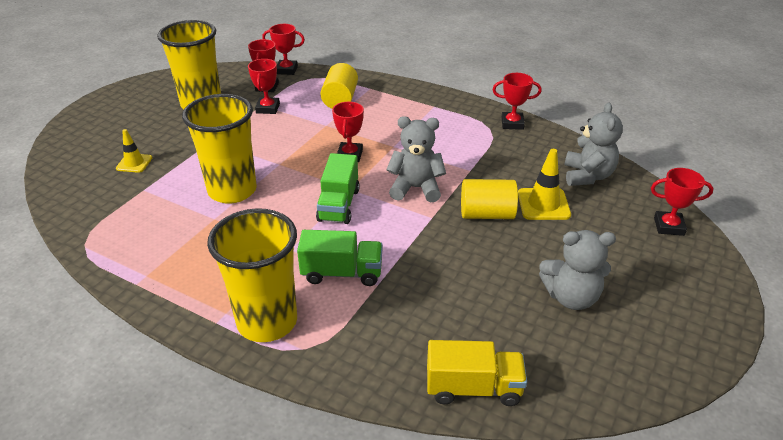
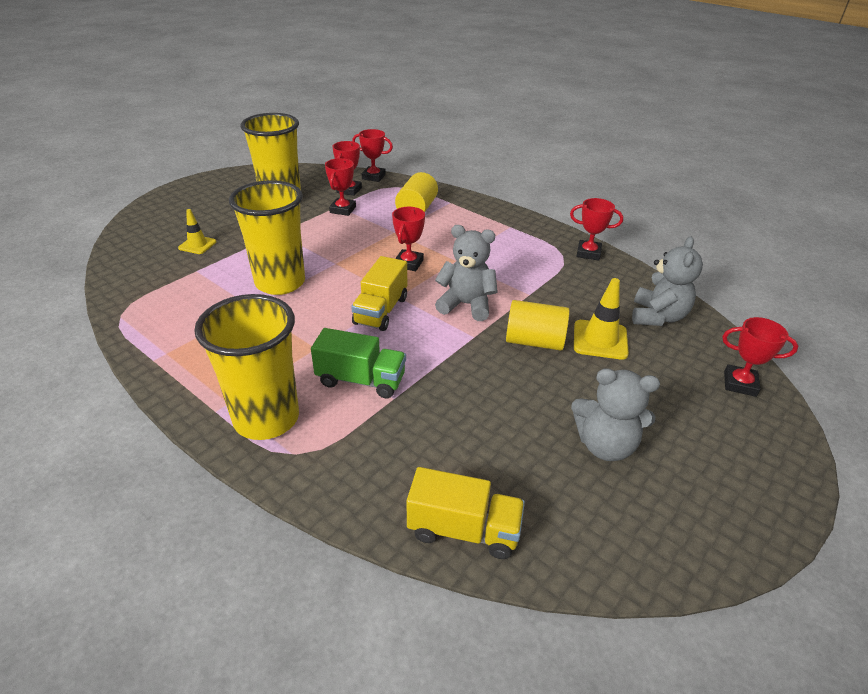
camera: 10 degrees right, 0 degrees up
(338, 205) = (381, 311): green truck -> yellow truck

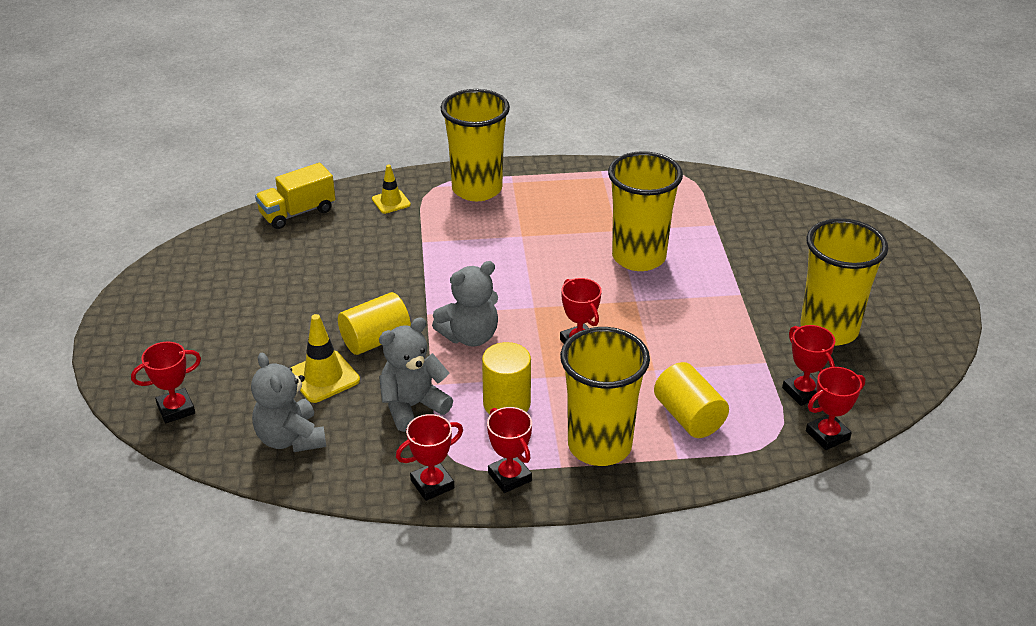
camera: 135 degrees right, 0 degrees up
(197, 245) = (767, 240): yellow traffic cone -> yellow traffic cone (391, 202)
(343, 210) = (751, 360): red trophy -> red trophy (509, 477)
(361, 380) = (458, 237): green truck -> none
(381, 311) = (526, 287): yellow truck -> none
(478, 223) = (599, 446): none -> yellow cup
(498, 261) = (506, 404): none -> yellow cylinder
(605, 445) = (253, 297): grey teddy bear -> grey teddy bear (412, 406)

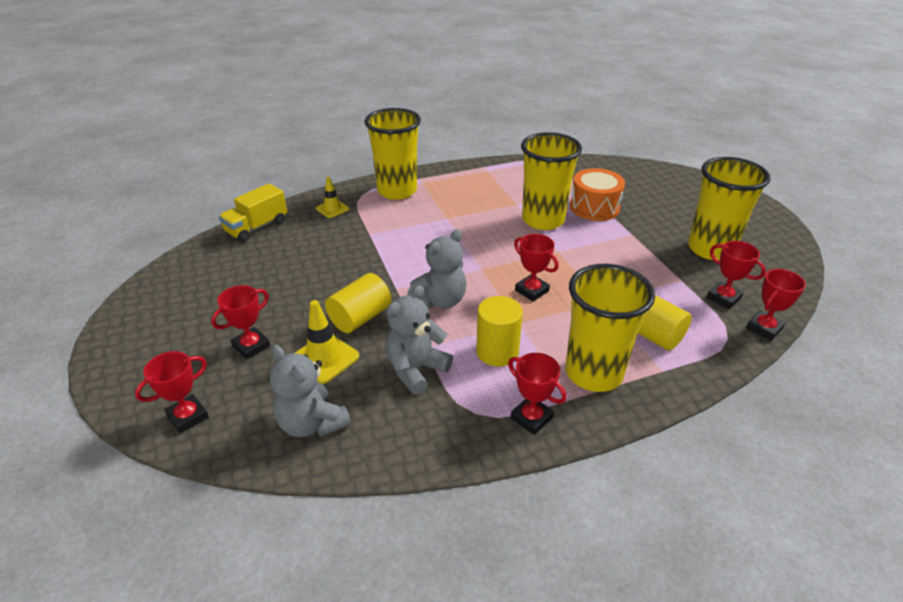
camera: 15 degrees left, 0 degrees up
(432, 484) = (464, 440): red trophy -> red trophy (251, 346)
(713, 250) = (594, 207): none -> orange drum

